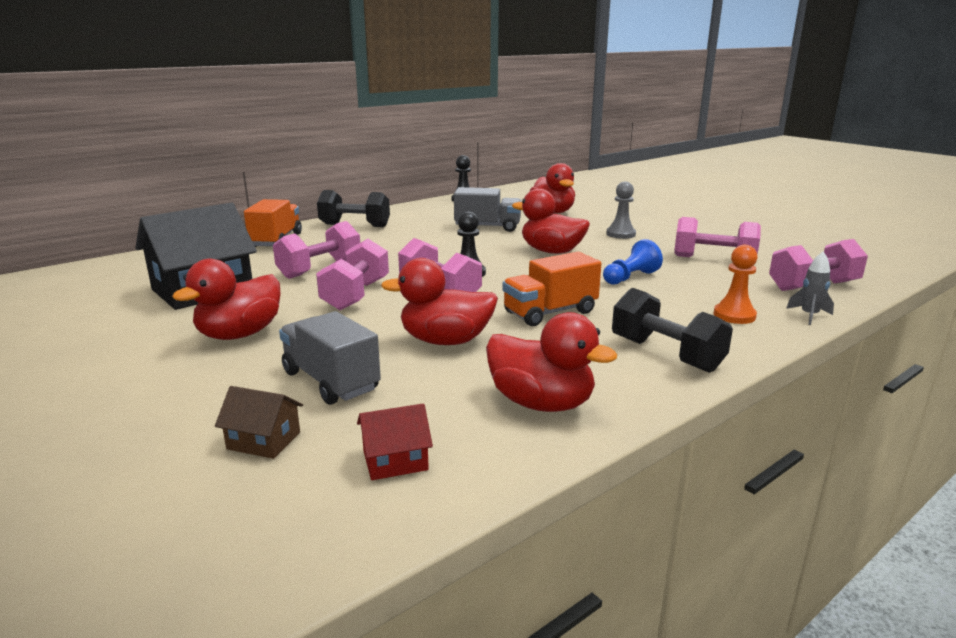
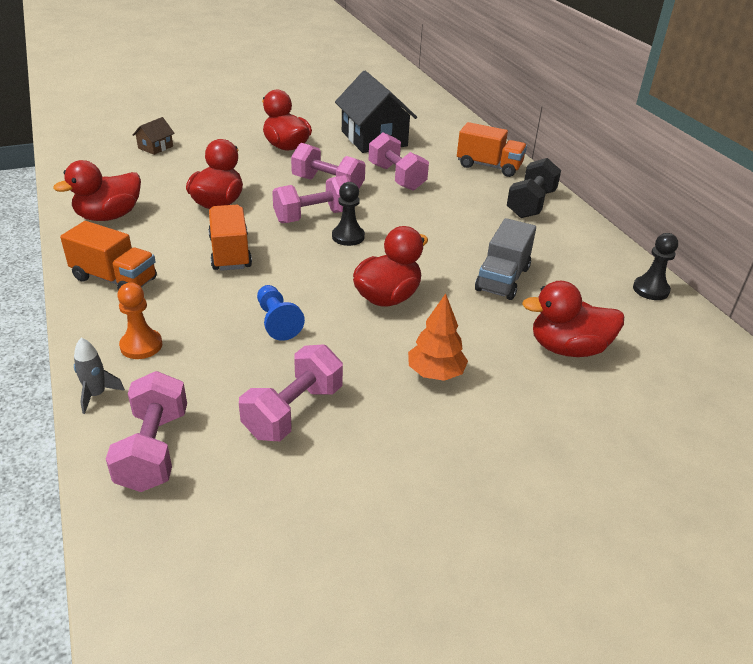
camera: 105 degrees right, 15 degrees up
(330, 381) = (198, 165): grey truck -> none
(395, 460) = (105, 171): red house -> none
(620, 234) = (435, 373): grey pawn -> orange tree
(666, 354) = (115, 279): black dumbbell -> orange truck

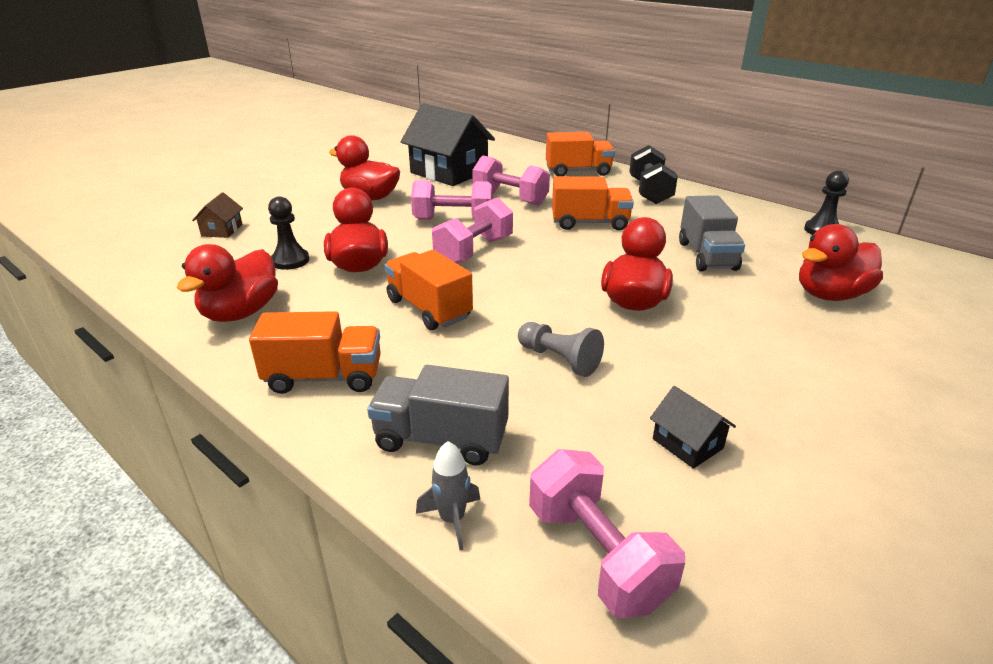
camera: 25 degrees left, 5 degrees down
(141, 345) = (441, 439): orange pawn -> grey truck
(277, 321) = (559, 359): blue pawn -> grey pawn
(293, 411) = (687, 443): pink dumbbell -> black house
(348, 237) = (529, 259): black pawn -> black pawn (290, 261)
(435, 373) = (761, 354): orange tree -> none
(437, 219) = (589, 223): none -> orange truck

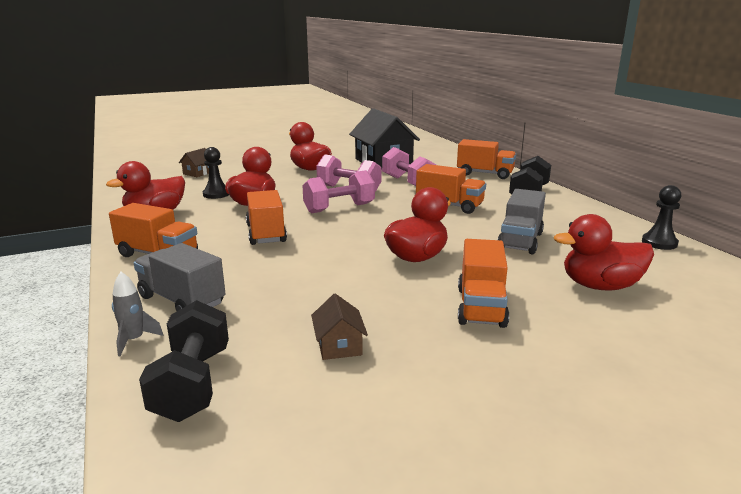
camera: 25 degrees right, 10 degrees down
(559, 359) = (314, 278): grey pawn -> none
(597, 555) = (192, 384): pink dumbbell -> black dumbbell
(687, 443) = (339, 345): black house -> brown house
(762, 350) = (481, 307): none -> orange truck

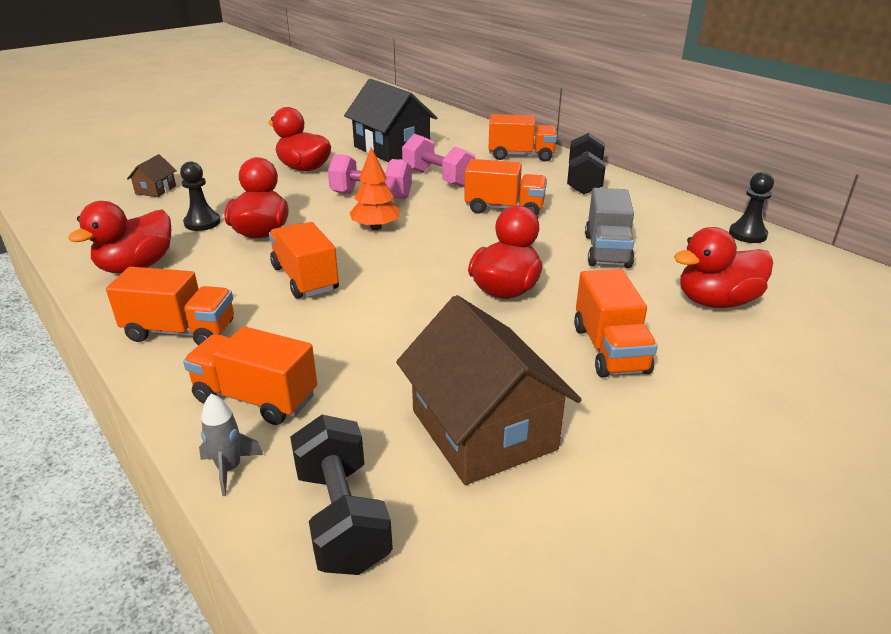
camera: 15 degrees left, 10 degrees up
(181, 300) = (255, 398): grey truck -> orange truck
(339, 208) = (375, 227): pink dumbbell -> orange tree
(339, 345) = (483, 429): brown house -> brown house, size x2.25

